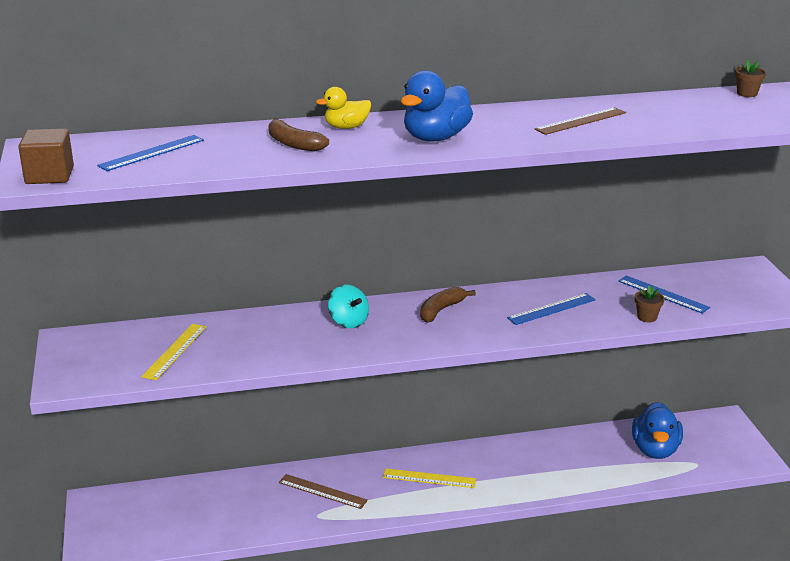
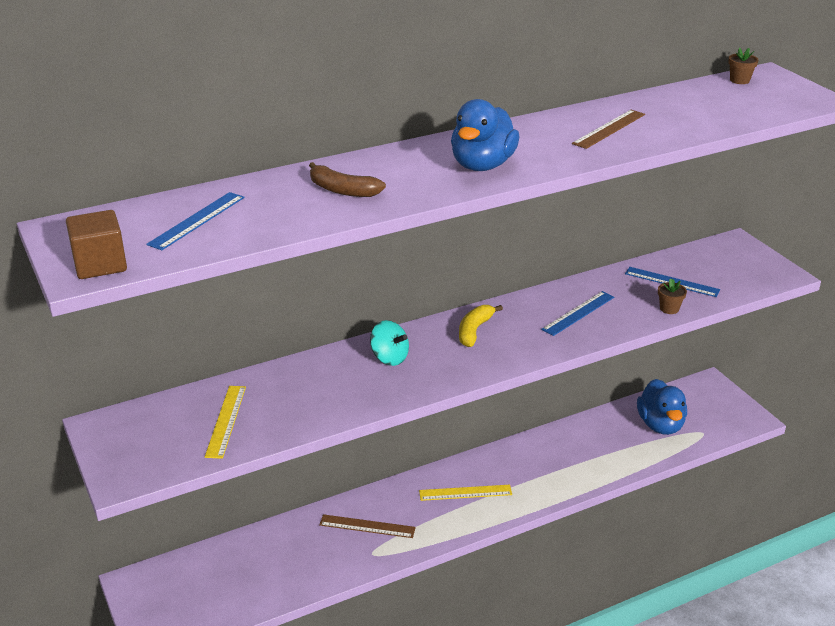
camera: 15 degrees left, 5 degrees up
(346, 127) = (384, 163): yellow duck -> none
(441, 310) = (474, 330): brown banana -> yellow banana

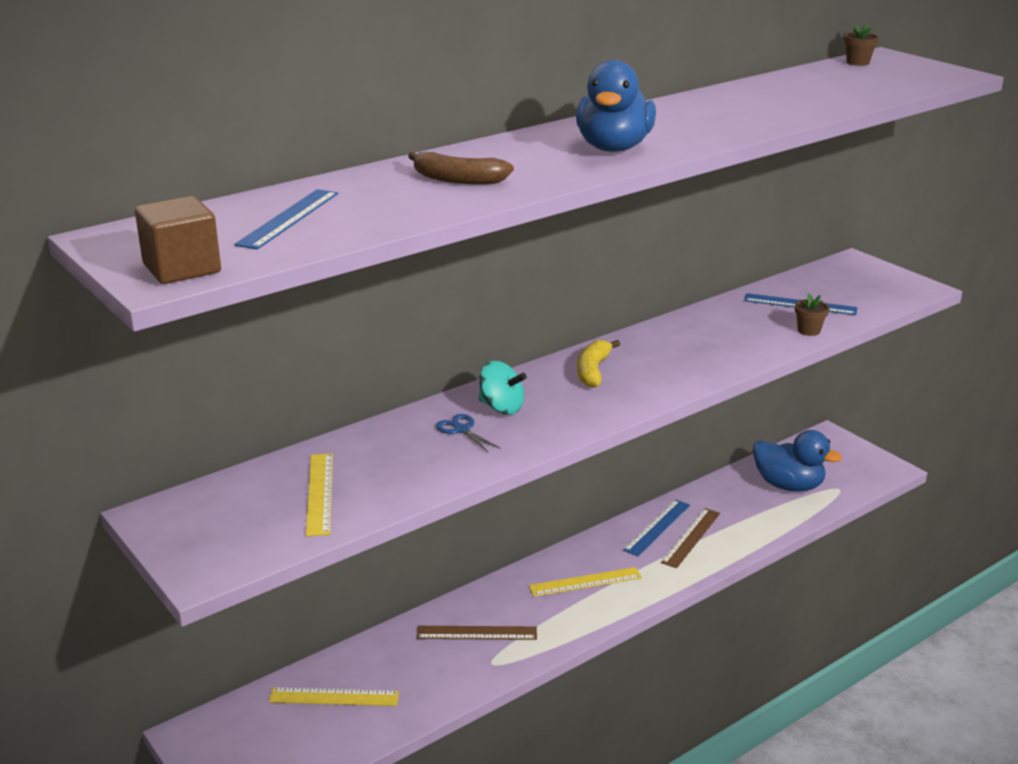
camera: 10 degrees left, 5 degrees down
(244, 566) = (334, 697): none -> yellow ruler
(351, 375) = (461, 430): none -> blue scissors
(578, 313) = (707, 343): blue ruler -> blue ruler (657, 527)
(609, 129) = (740, 109): brown ruler -> brown ruler (691, 537)
(660, 425) = (788, 485): blue duck -> blue duck turned 45 degrees counterclockwise

